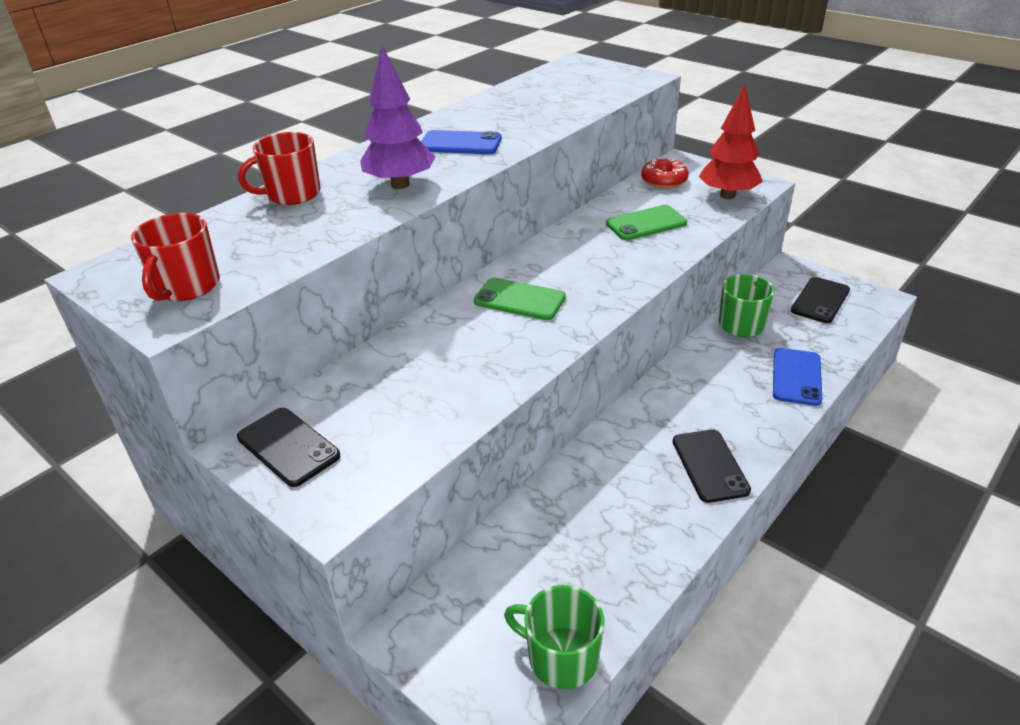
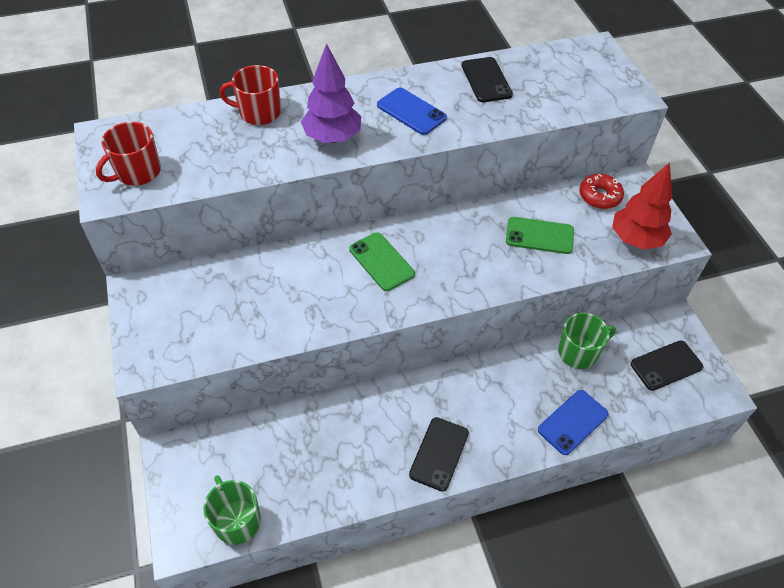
camera: 30 degrees right, 15 degrees up
(288, 446) = (156, 304): black phone -> black phone (486, 80)

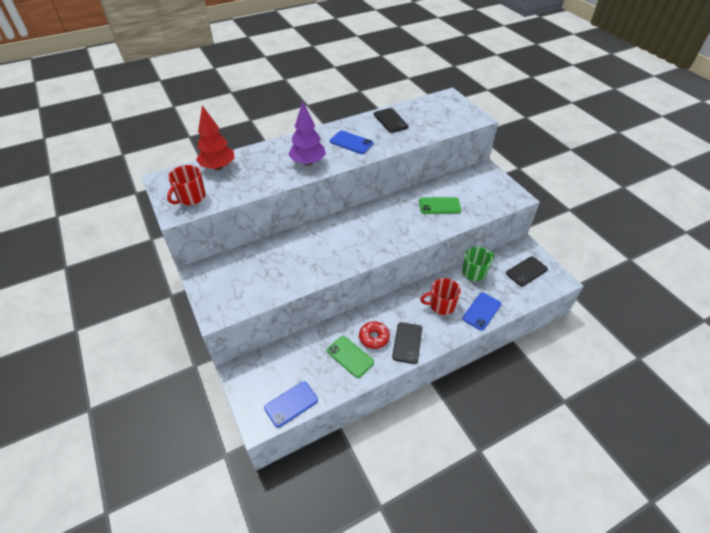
camera: 10 degrees left, 5 degrees down
(237, 520) = (291, 404): green mug -> blue phone
(259, 113) = (258, 155): red mug -> red mug (441, 305)
(381, 262) = (349, 233): green phone -> green phone (350, 356)
(599, 196) = (468, 180): red donut -> red donut (374, 337)
(636, 239) = (495, 200): red tree -> red tree (218, 167)

